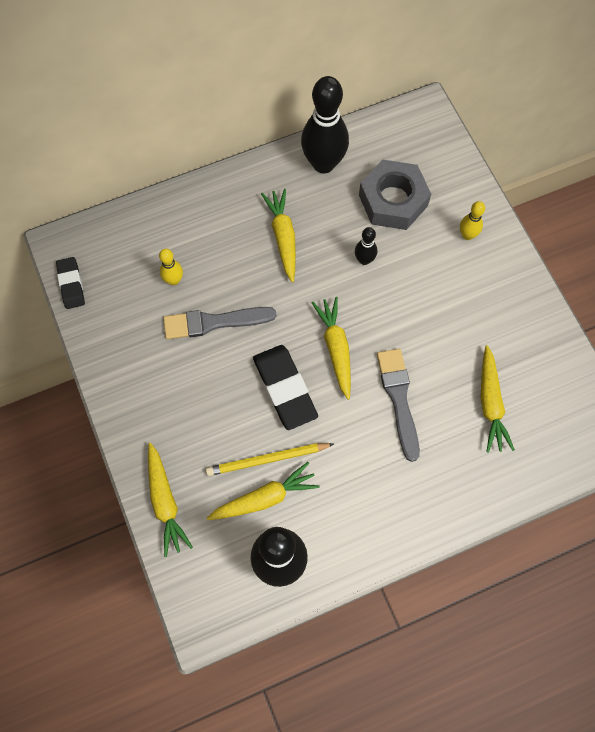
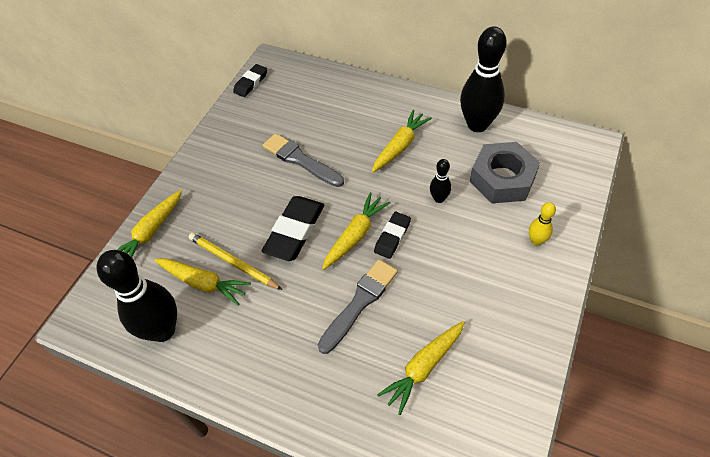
camera: 50 degrees right, 15 degrees down
(174, 280) = (306, 121): yellow bowling pin -> none
(364, 324) = (392, 237): none -> black eraser

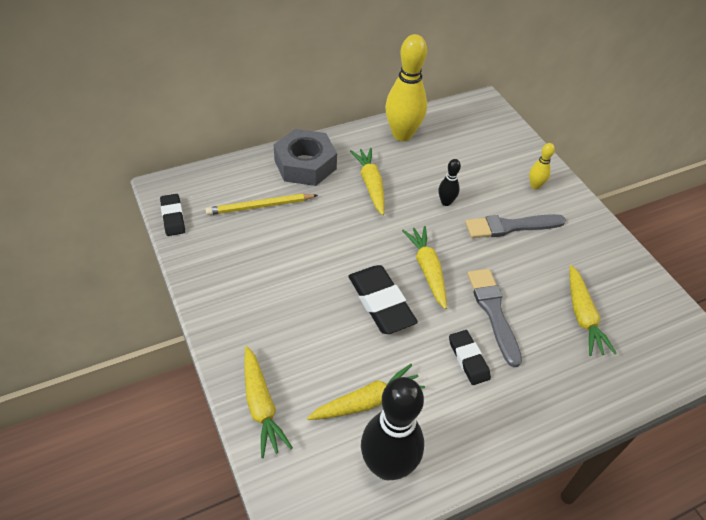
camera: 55 degrees left, 5 degrees down
(233, 262) = (367, 365): yellow pencil -> yellow pencil (260, 206)
(300, 160) = (309, 248): grey brush -> grey brush (510, 226)
(392, 237) = (452, 251): black eraser -> black eraser (468, 359)
(477, 125) = (402, 135): black bowling pin -> yellow bowling pin
(502, 179) = (466, 160): grey nut -> grey nut (305, 164)

